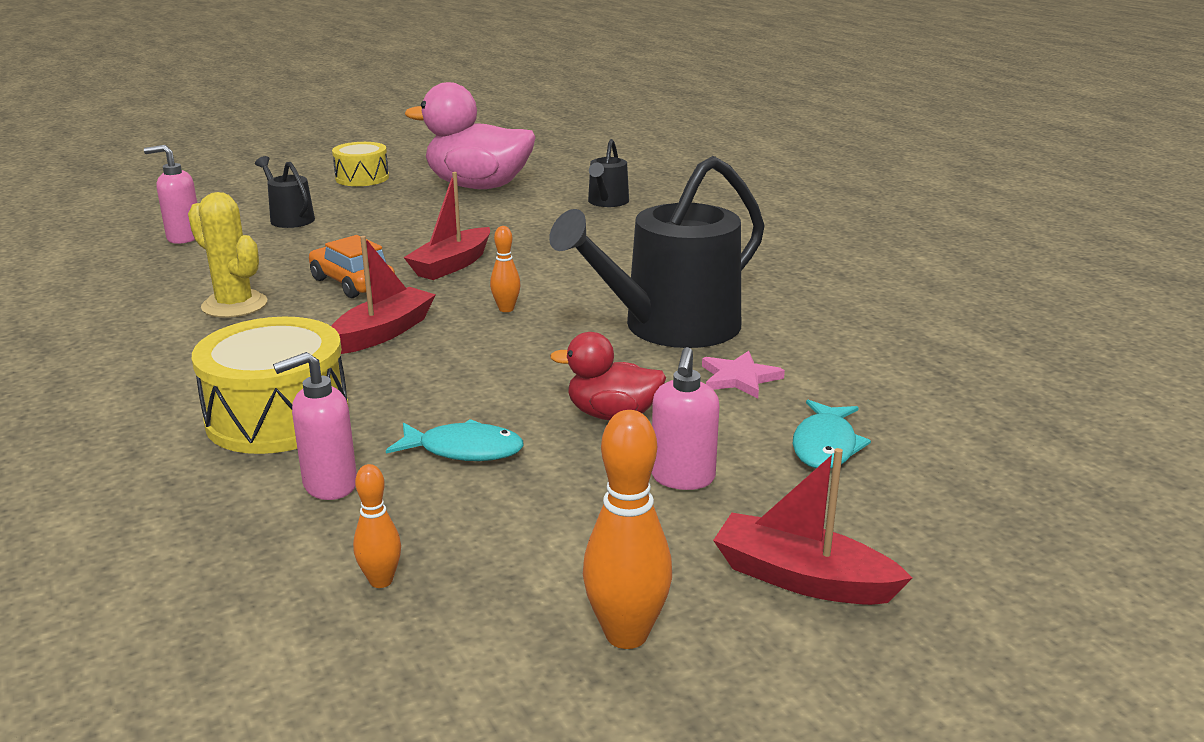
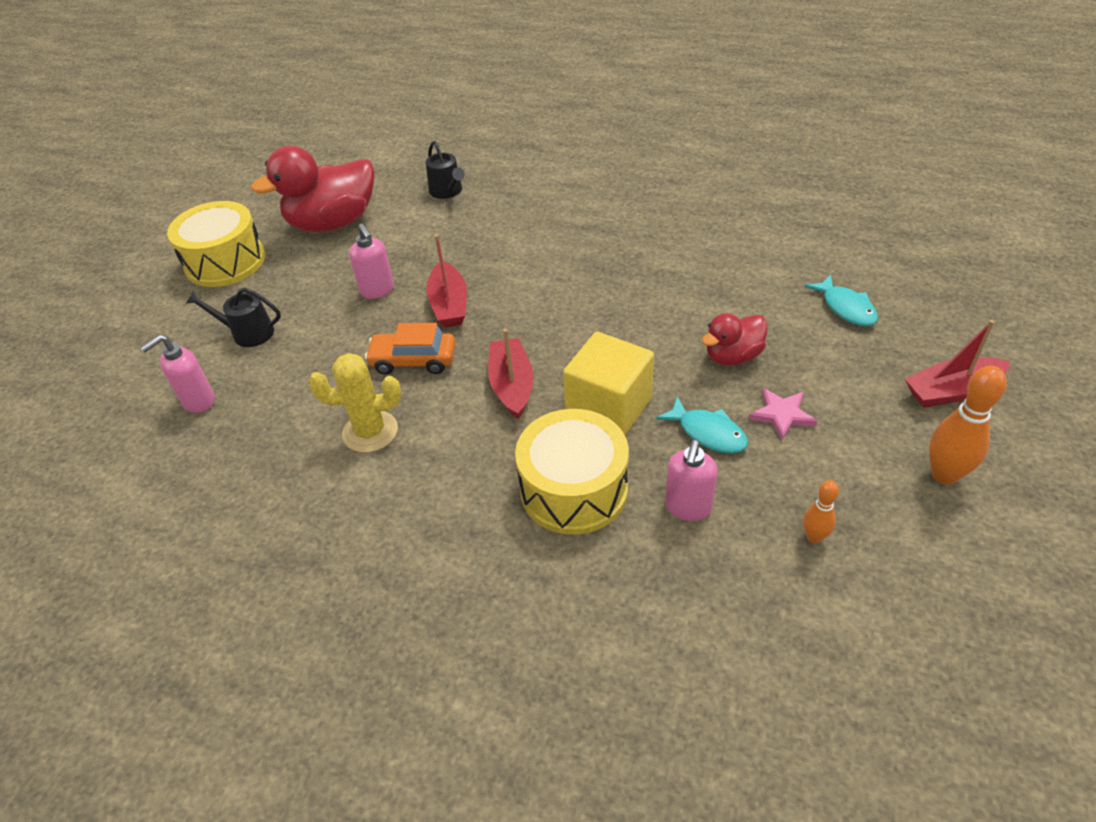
camera: 40 degrees left, 20 degrees up
(362, 178) = (225, 262): yellow drum -> yellow drum, size x1.60
(423, 386) = (609, 407): none -> yellow cube
(464, 450) = (708, 433): turquoise fish -> turquoise fish turned 75 degrees clockwise
(478, 186) = (333, 223): pink duck -> red duck
(506, 309) = (548, 319): orange bowling pin -> none
(671, 327) = (657, 275): black watering can -> none
(682, 478) = (825, 372): pink soap dispenser -> pink soap dispenser (377, 290)
(739, 378) = (745, 289): pink star -> pink star (781, 414)

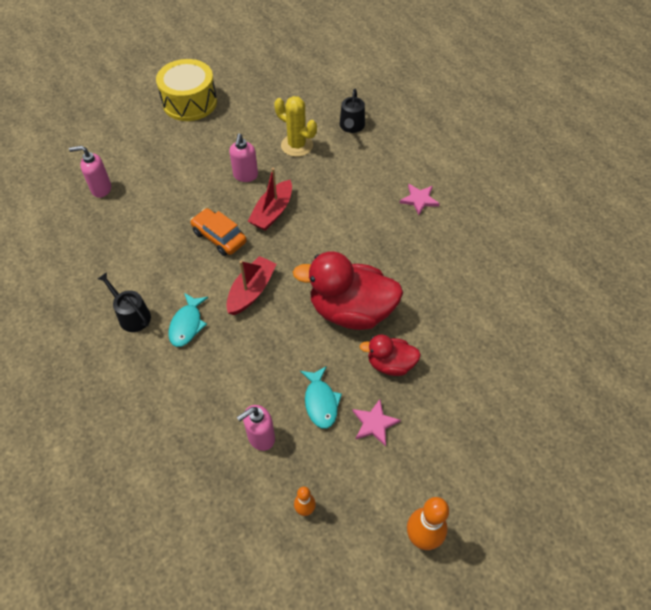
camera: 35 degrees right, 10 degrees up
(248, 333) = (159, 160): black watering can -> black watering can (132, 315)
(333, 223) = (267, 110): red duck -> red duck (351, 311)
(370, 432) = (158, 267): yellow cactus -> yellow cactus (297, 145)
(574, 489) = (217, 379): yellow drum -> none
(591, 213) = (419, 200): none -> pink star
(609, 407) = (286, 344): yellow cube -> none
(846, 308) = (500, 383): turquoise fish -> turquoise fish (187, 324)
(951, 391) = (496, 491): red boat -> none

